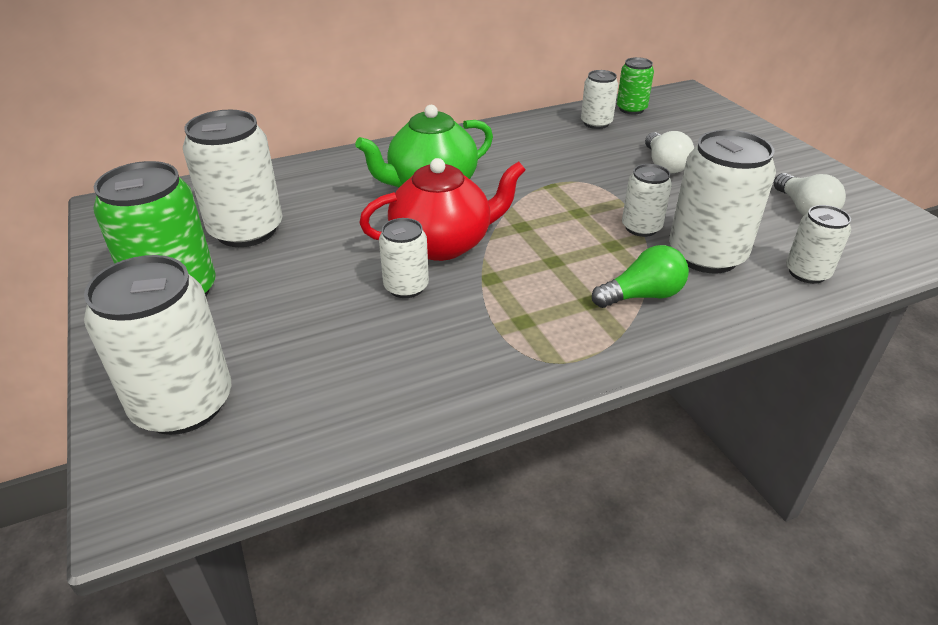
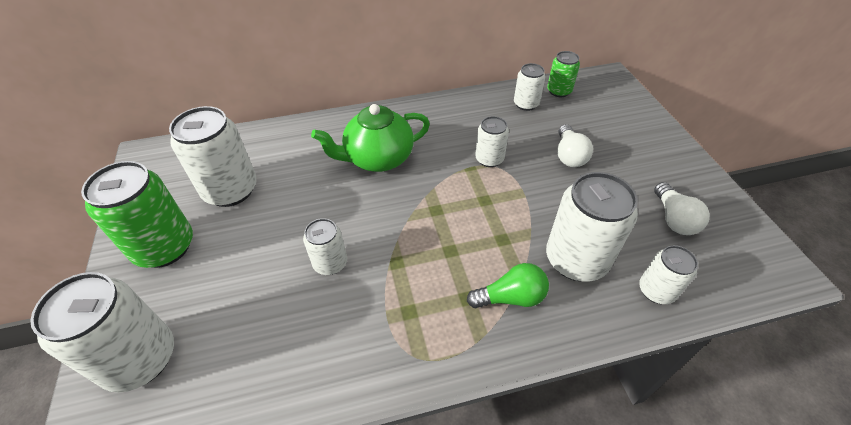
camera: 10 degrees right, 10 degrees up
(443, 244) = (370, 221): red teapot -> none
(641, 227) = (530, 223): white can -> white can (489, 159)

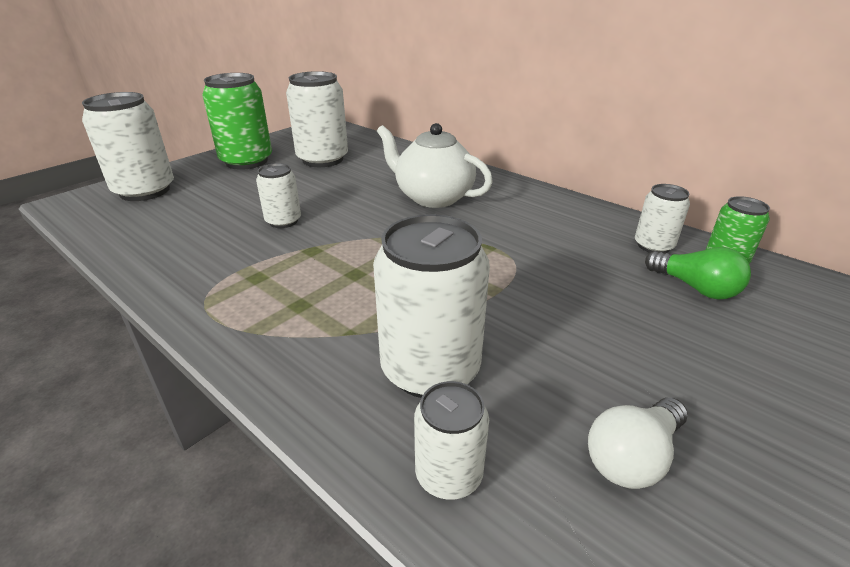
camera: 55 degrees right, 15 degrees down
(378, 159) = (433, 197): green teapot -> white teapot
(489, 159) = (519, 252): white can -> none
(510, 297) = (323, 334): green light bulb -> green light bulb (695, 287)
(569, 155) = (614, 306): white light bulb -> none

